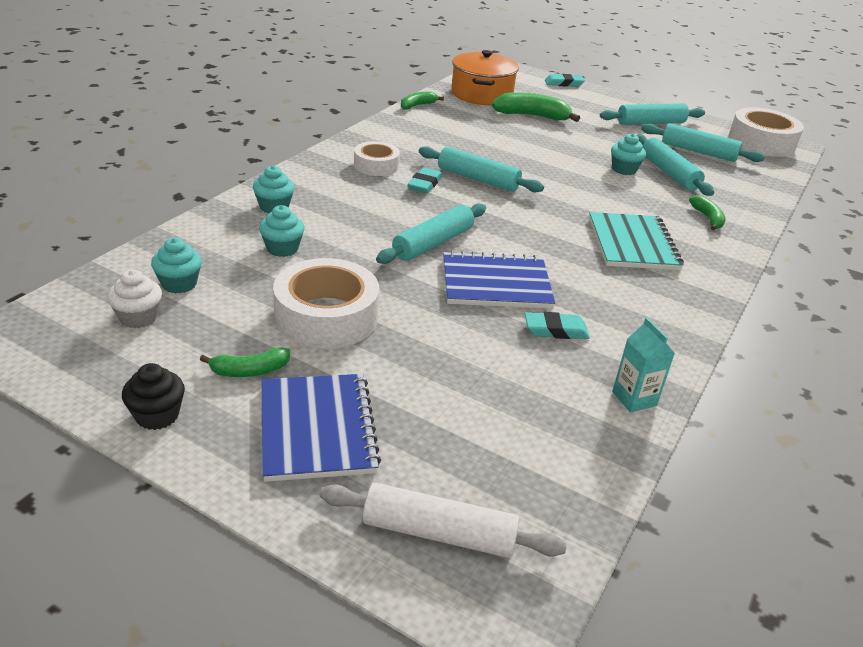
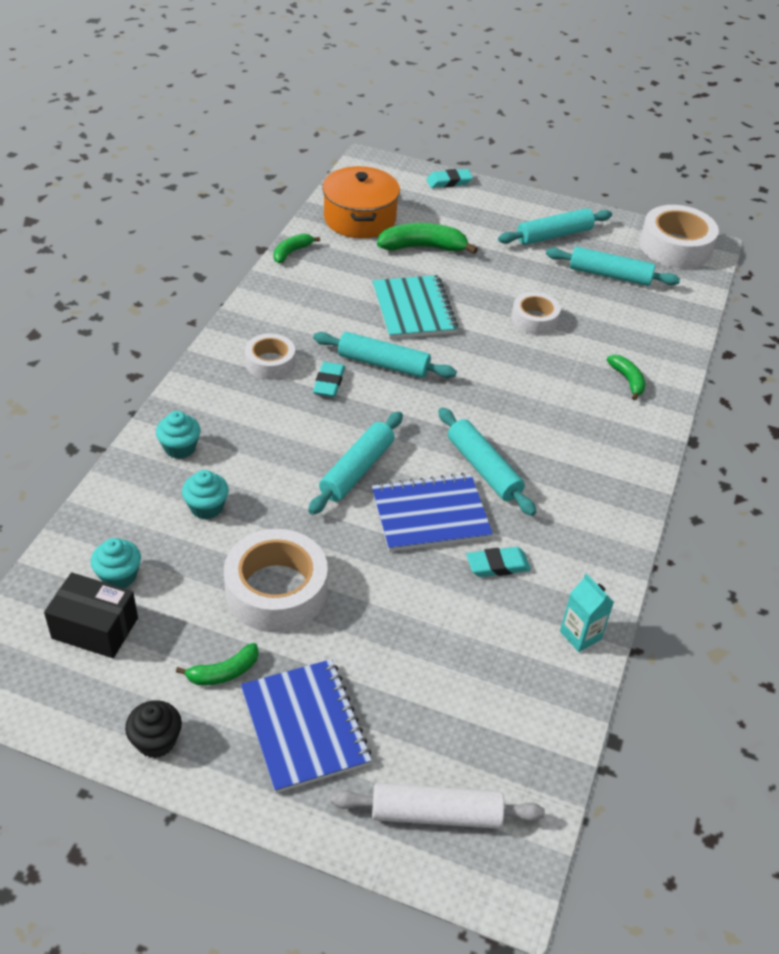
camera: 10 degrees left, 10 degrees up
(138, 317) = (95, 628): white cupcake -> black box
(624, 169) = (534, 319): turquoise cupcake -> white tape
(632, 244) = (556, 433): turquoise notebook -> turquoise notebook (413, 309)
(669, 173) = (582, 316): turquoise rolling pin -> turquoise rolling pin (483, 469)

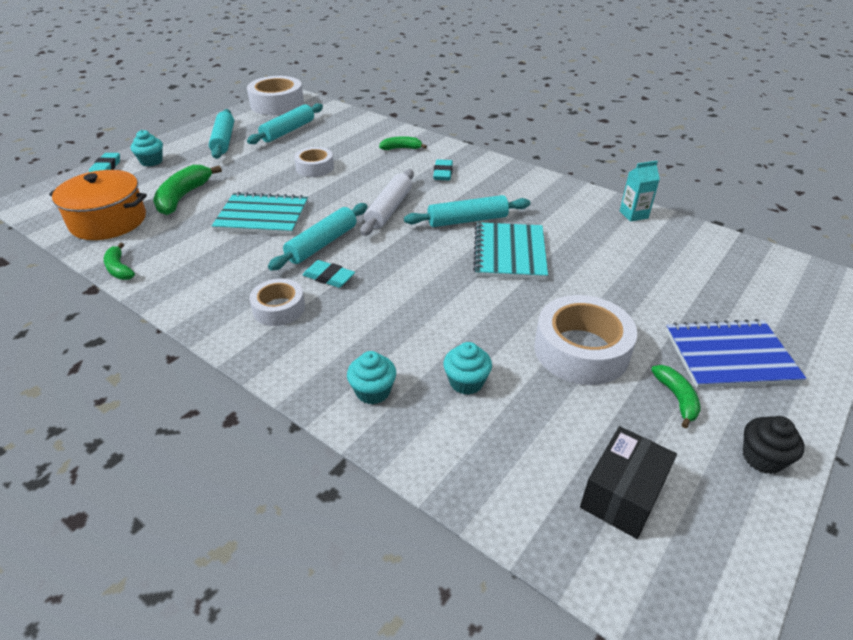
camera: 70 degrees left, 5 degrees down
(119, 576) = (550, 465): turquoise cupcake -> turquoise cupcake (151, 161)
(357, 470) = (447, 280): turquoise rolling pin -> none
(430, 515) = (509, 253): blue notebook -> turquoise notebook
(436, 814) = (796, 303): white rolling pin -> white rolling pin (389, 209)
(497, 565) = (567, 233): turquoise eraser -> turquoise eraser (443, 173)

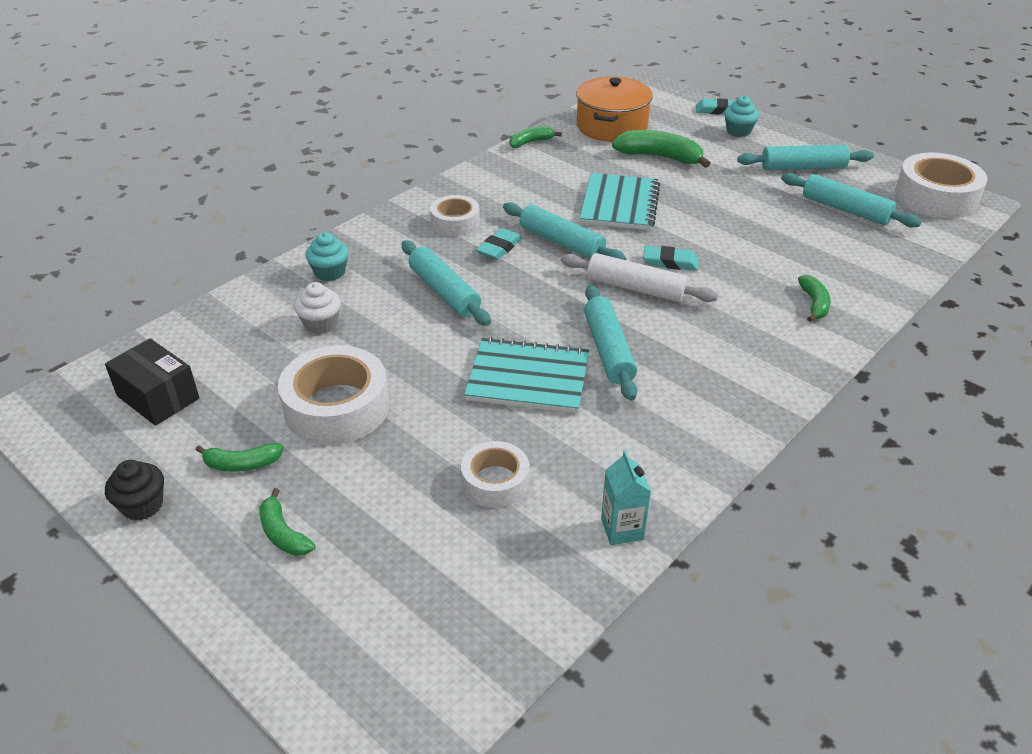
camera: 95 degrees right, 0 degrees up
(315, 167) = (740, 233): white tape -> white tape (495, 481)
(402, 304) = (444, 292): none -> turquoise rolling pin
(443, 173) = (740, 338): turquoise eraser -> turquoise eraser (670, 262)
(466, 382) = (321, 324): turquoise cupcake -> white cupcake
(730, 356) = (283, 533): blue notebook -> green banana

